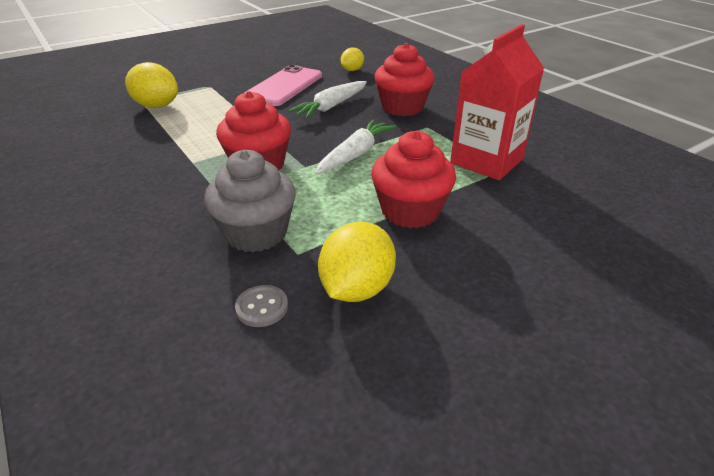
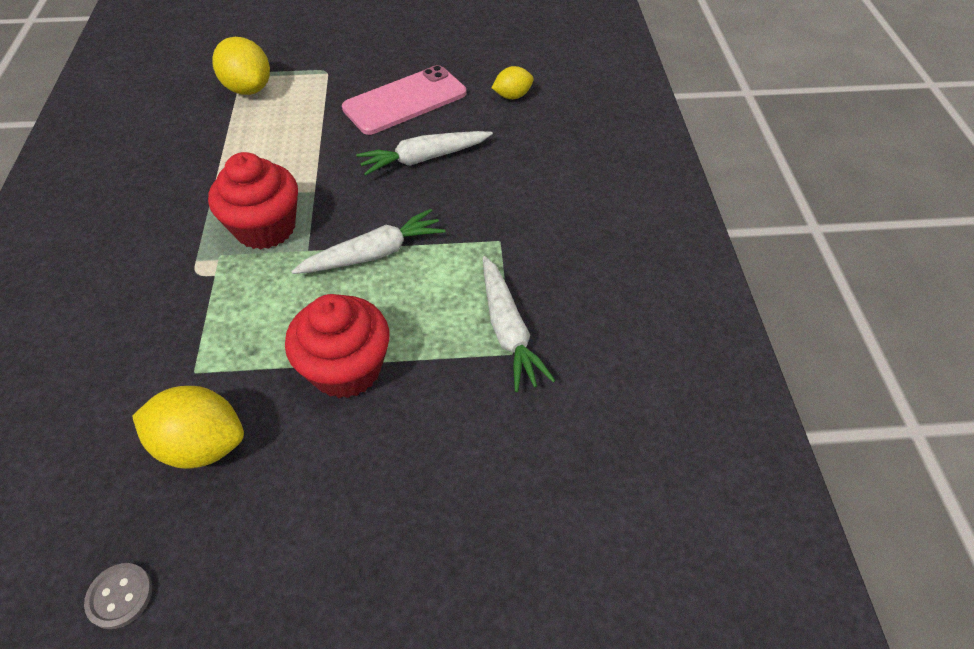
camera: 30 degrees right, 15 degrees up
(256, 233) = (182, 327): grey cupcake -> none
(262, 307) = (110, 423): grey button -> grey button (120, 596)
(357, 288) = (202, 445): yellow lemon -> yellow lemon turned 45 degrees clockwise
(402, 107) = (505, 192): red cupcake -> none
(486, 161) = (508, 330): red carton -> white carrot

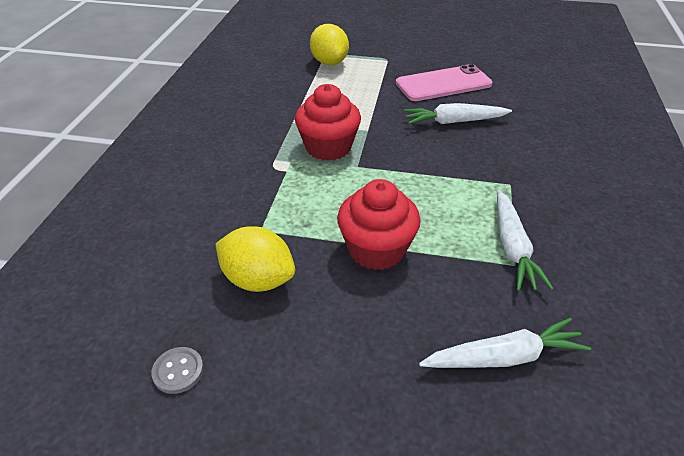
camera: 15 degrees right, 10 degrees down
(374, 253) = (408, 176): white carrot -> white carrot (504, 357)
(512, 96) = (528, 92): yellow lemon -> none

